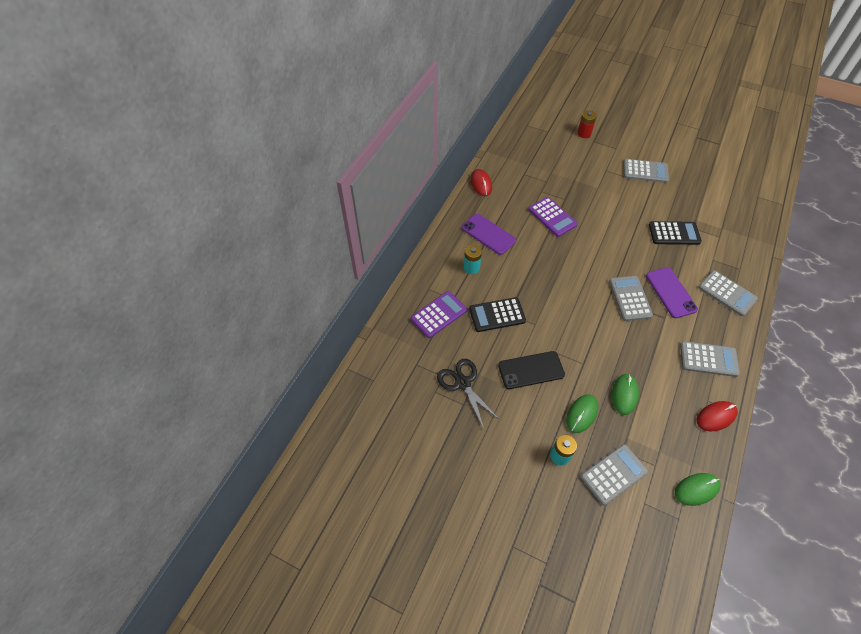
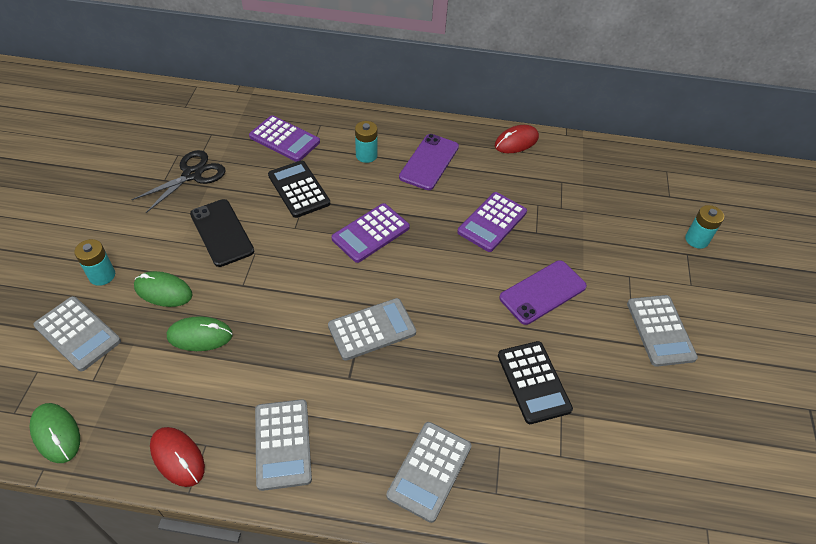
camera: 70 degrees right, 5 degrees down
(549, 281) = (371, 233): none -> purple calculator
(584, 133) = (696, 239): red battery -> turquoise battery
(671, 292) = (402, 384): purple phone -> purple phone (543, 292)

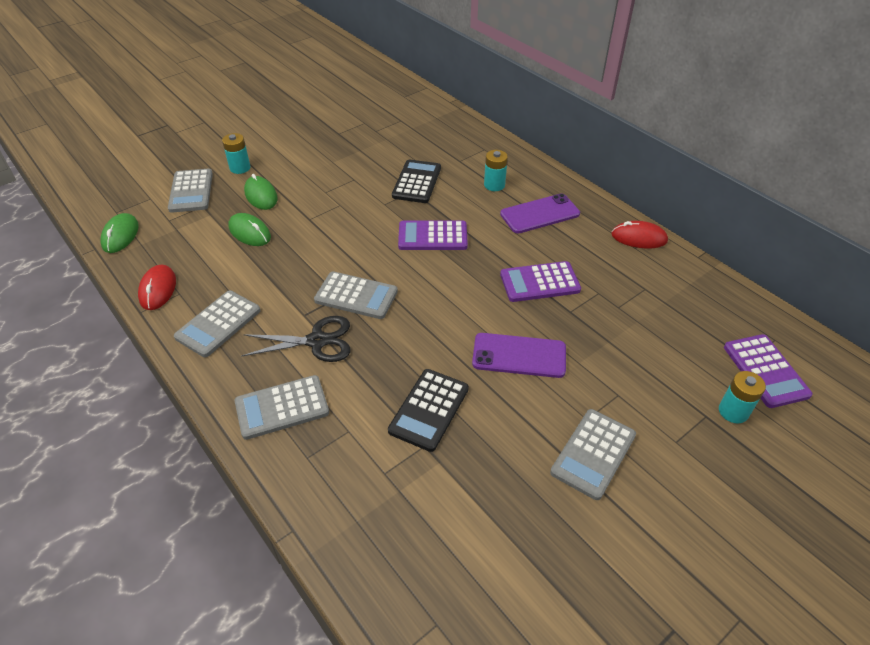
camera: 45 degrees right, 5 degrees down
(192, 175) = (358, 139): black scissors -> black scissors (317, 341)
(221, 232) = (334, 181): black phone -> none
(284, 139) = (446, 146): purple calculator -> purple calculator (765, 371)

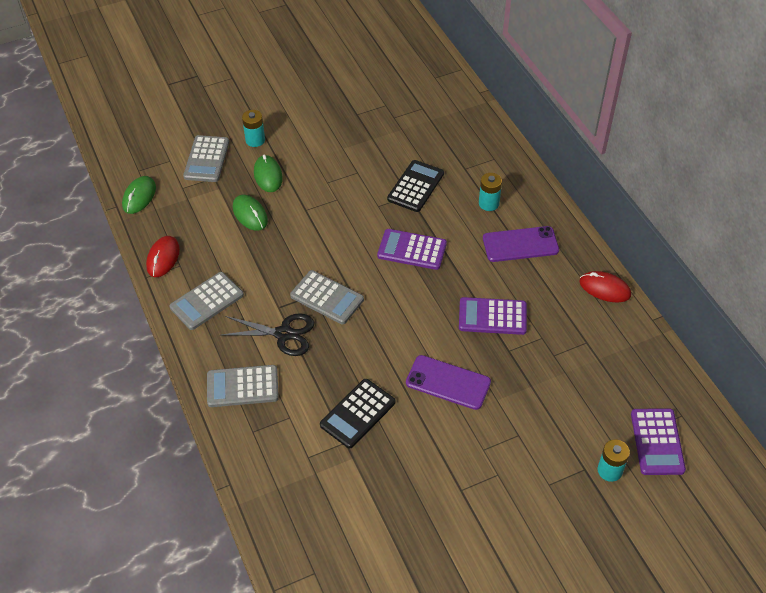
camera: 15 degrees right, 5 degrees up
(593, 454) = (476, 479): grey calculator -> none

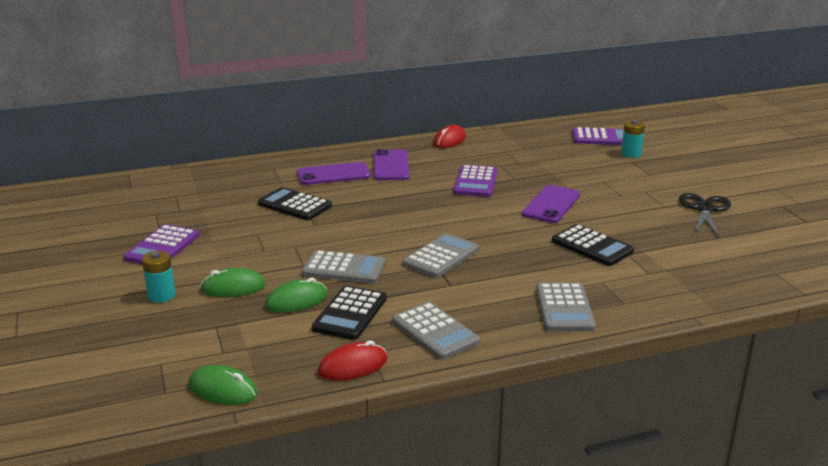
camera: 85 degrees left, 25 degrees down
(163, 258) = (353, 366): red mouse -> red mouse turned 45 degrees counterclockwise
(206, 159) = (176, 332): grey calculator -> grey calculator (344, 268)
(232, 248) = (350, 314): none -> black calculator
(283, 334) = (490, 282): black scissors -> black scissors (704, 209)
(412, 250) = (384, 211): purple calculator -> purple calculator (162, 247)
(488, 203) = (333, 174): turquoise battery -> purple phone

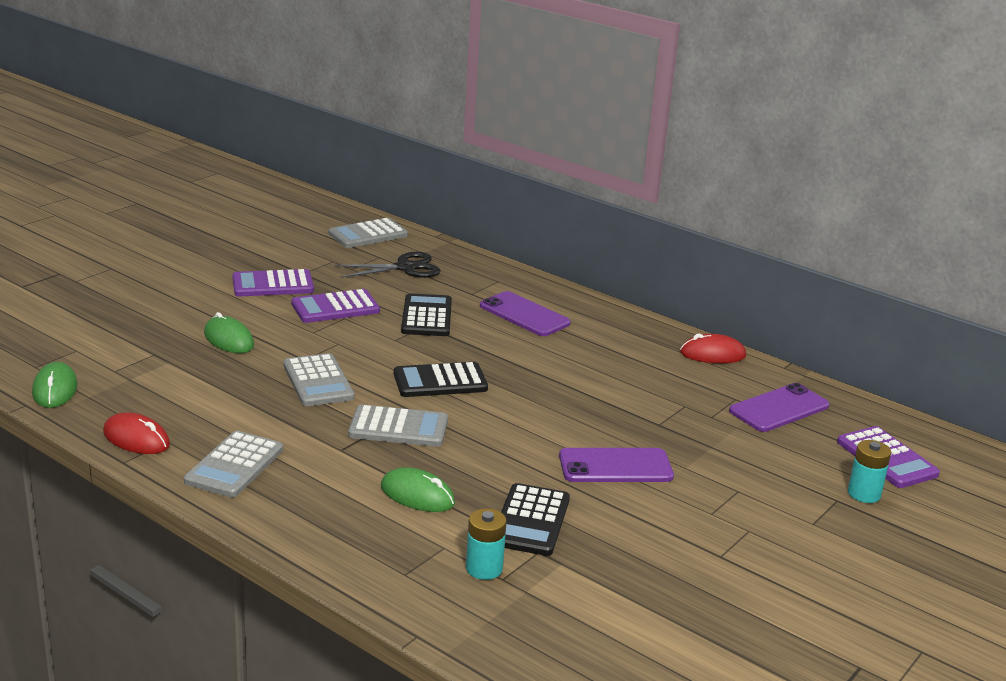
camera: 55 degrees right, 0 degrees up
(161, 295) = (186, 313): turquoise battery -> turquoise battery (484, 568)
(296, 301) = (232, 376): green mouse -> green mouse (417, 495)
(350, 314) = (230, 410): black calculator -> black calculator (440, 381)
(391, 165) = (590, 339): purple phone -> purple phone (779, 408)
(475, 182) = (614, 401): purple calculator -> purple calculator (335, 308)
(564, 308) = (353, 534): grey calculator -> grey calculator (368, 234)
(704, 209) = (753, 592): black scissors -> black scissors (405, 268)

